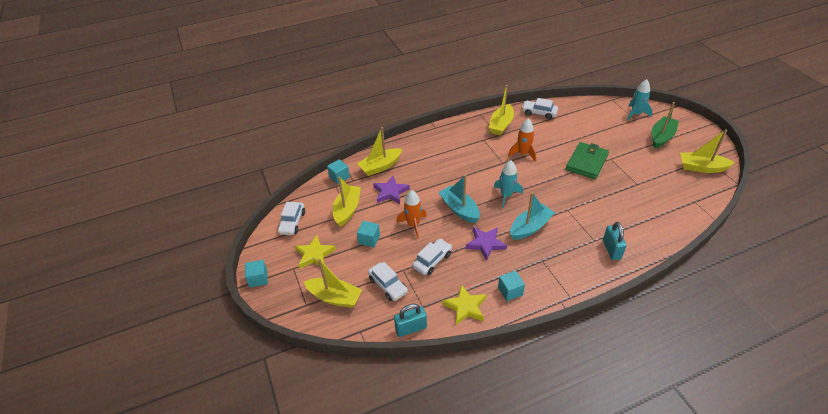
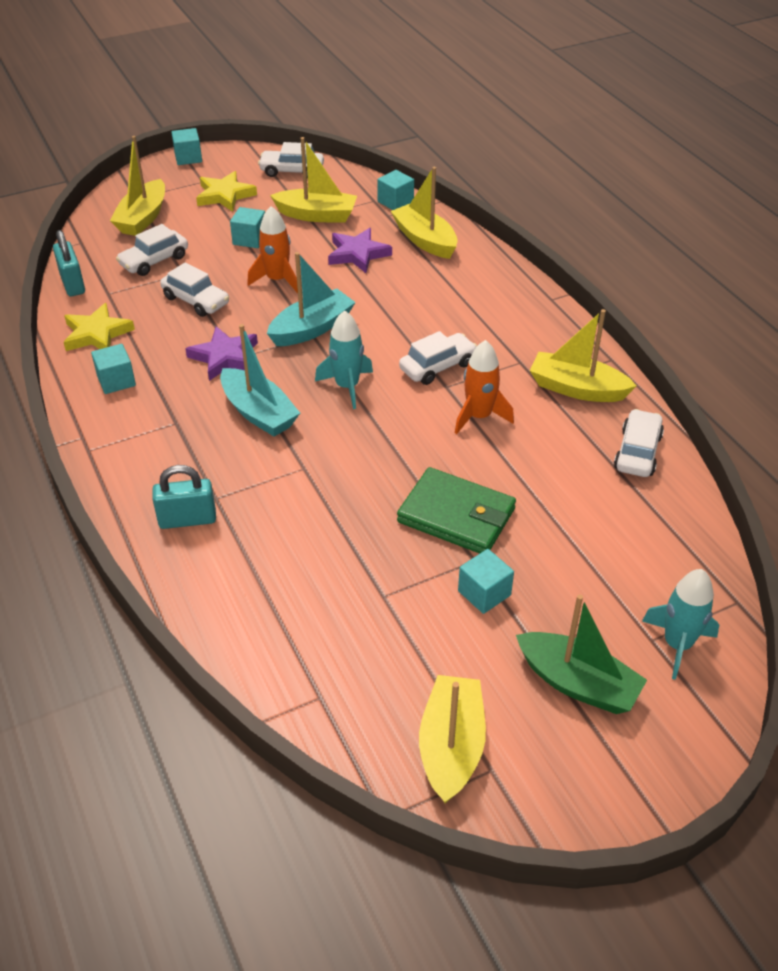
camera: 85 degrees right, 0 degrees up
(488, 165) = (437, 366): none -> white car
(627, 157) = (484, 593): none -> turquoise cube

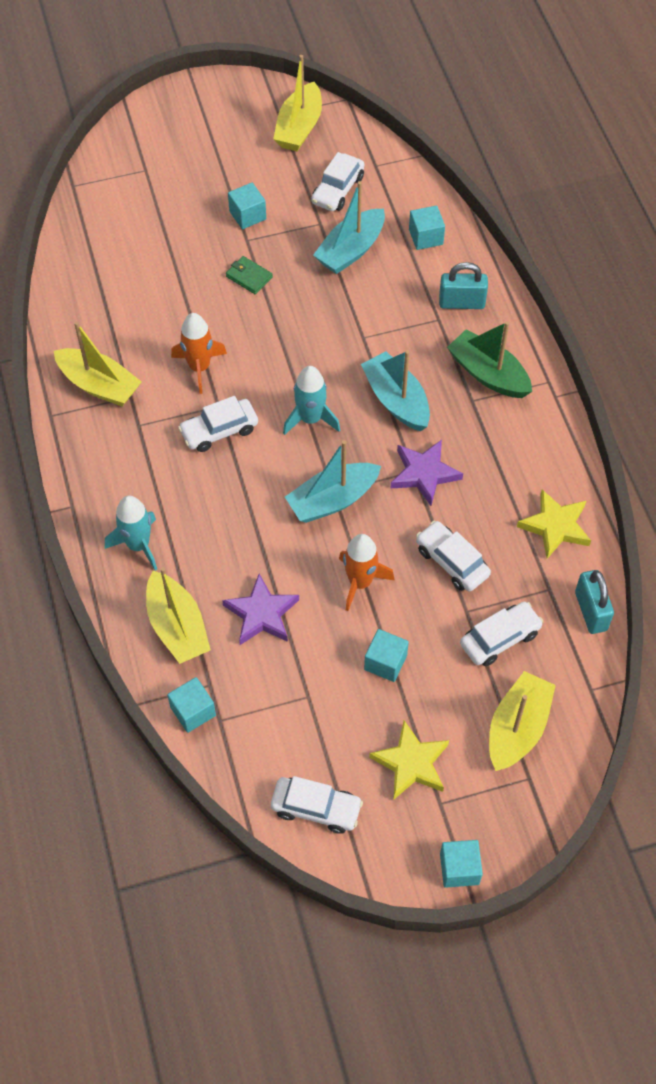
camera: 170 degrees left, 15 degrees up
(116, 381) = (530, 458): turquoise cube -> turquoise cube (425, 237)
(317, 215) = (297, 699): yellow boat -> none
(335, 565) = (350, 250): none -> turquoise boat
(456, 515) = (249, 277): green wallet -> green wallet, size x0.49
(578, 683) = (207, 151): green boat -> green boat (488, 374)
(637, 452) = (79, 312): white car -> white car (338, 190)
(677, 644) = (130, 164): turquoise rocket -> turquoise rocket (138, 545)

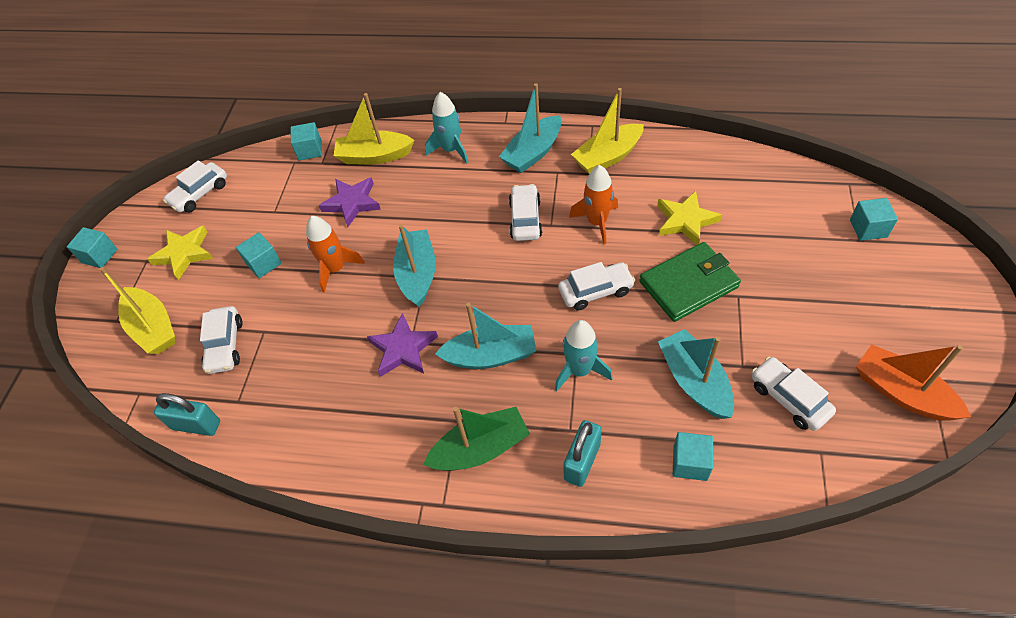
camera: 120 degrees right, 5 degrees down
(116, 458) = (533, 153): none -> turquoise boat
(247, 215) = (772, 305): turquoise cube -> turquoise cube (868, 228)
(249, 277) = (688, 284): green wallet -> green wallet, size x2.04
(299, 128) = (901, 392): yellow boat -> orange boat
(310, 419) = (504, 283): turquoise rocket -> turquoise rocket (580, 370)
(451, 562) = (310, 337): white car -> white car (595, 291)
(555, 526) = (288, 434): yellow star -> yellow star (685, 221)

